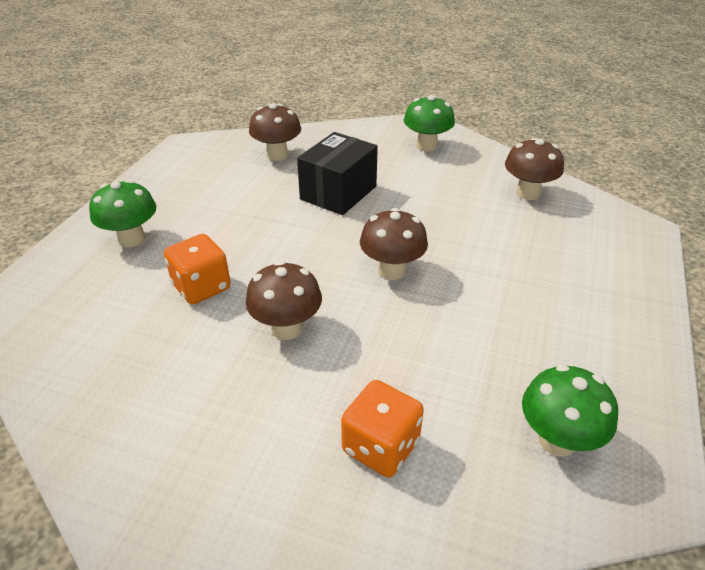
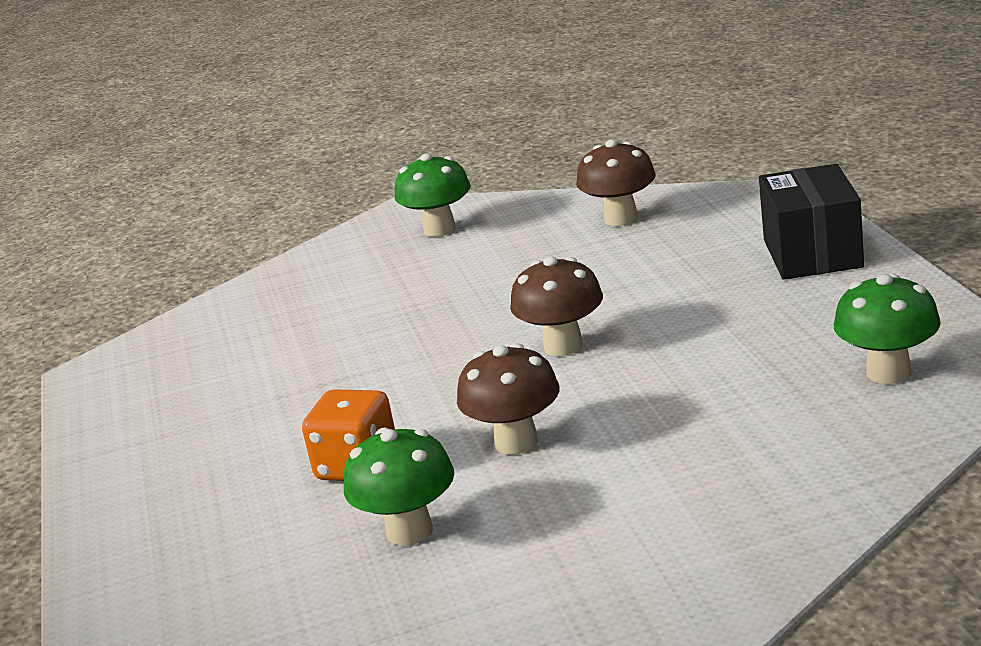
camera: 30 degrees left, 15 degrees down
(132, 239) = (183, 479): green mushroom -> green mushroom (409, 531)
(277, 155) = (250, 322): brown mushroom -> none
(338, 193) = (394, 317): black box -> black box (812, 254)
(380, 446) = (741, 461): orange dice -> none

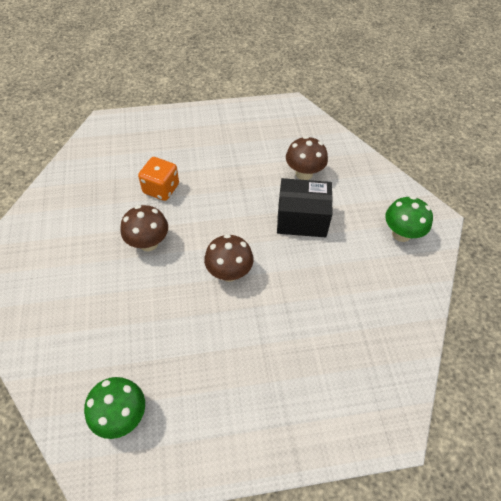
camera: 90 degrees right, 30 degrees up
(409, 531) = (103, 202): green mushroom -> none
(621, 218) = (384, 327): brown mushroom -> brown mushroom (304, 174)
(812, 254) = (286, 423): black box -> black box (302, 219)

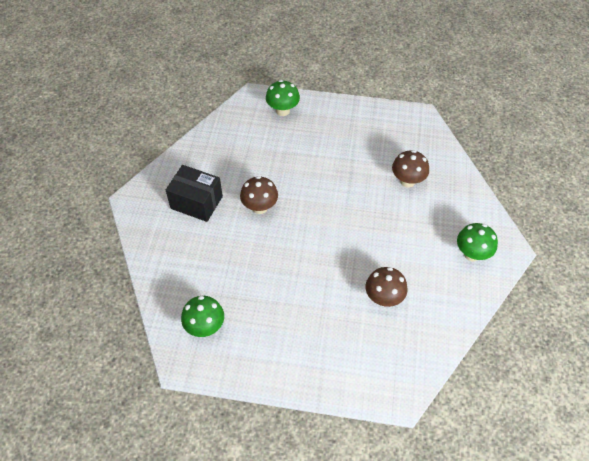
camera: 20 degrees right, 0 degrees up
(143, 131) = (283, 110): none -> green mushroom
(161, 189) = (283, 165): orange dice -> none
(229, 273) = (315, 247): brown mushroom -> brown mushroom (383, 298)
(302, 219) = (390, 220): black box -> black box (196, 202)

